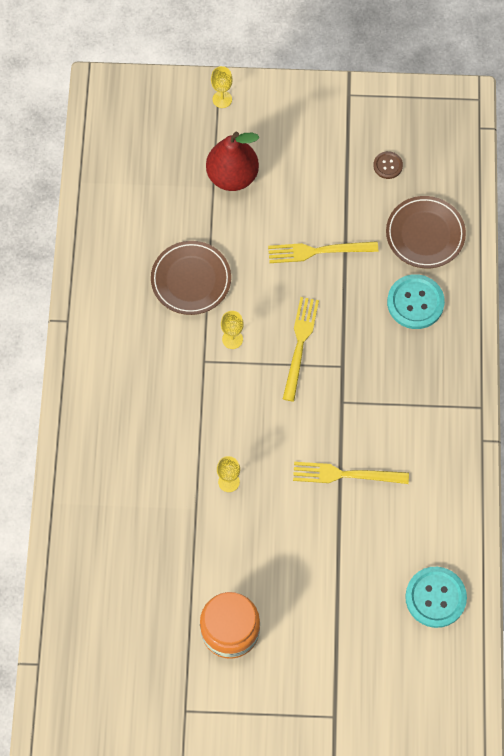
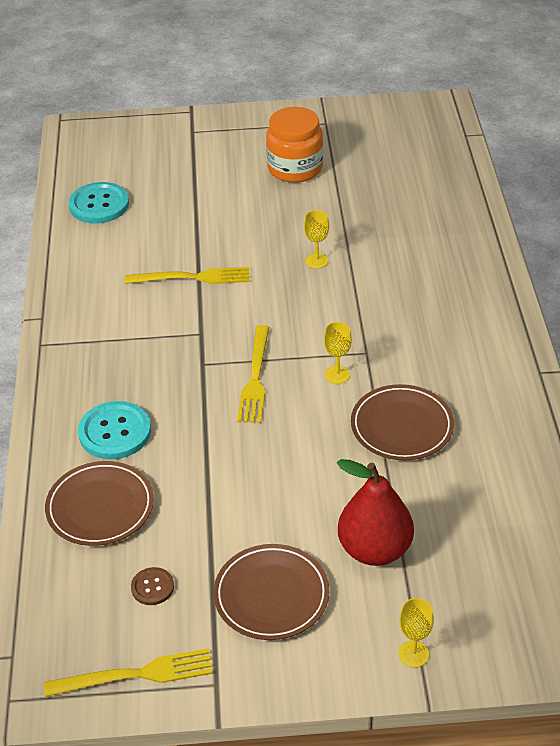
camera: 175 degrees right, 25 degrees down
(308, 150) = (271, 595): none -> brown plate
(318, 251) = (243, 473): yellow fork -> yellow fork (135, 675)

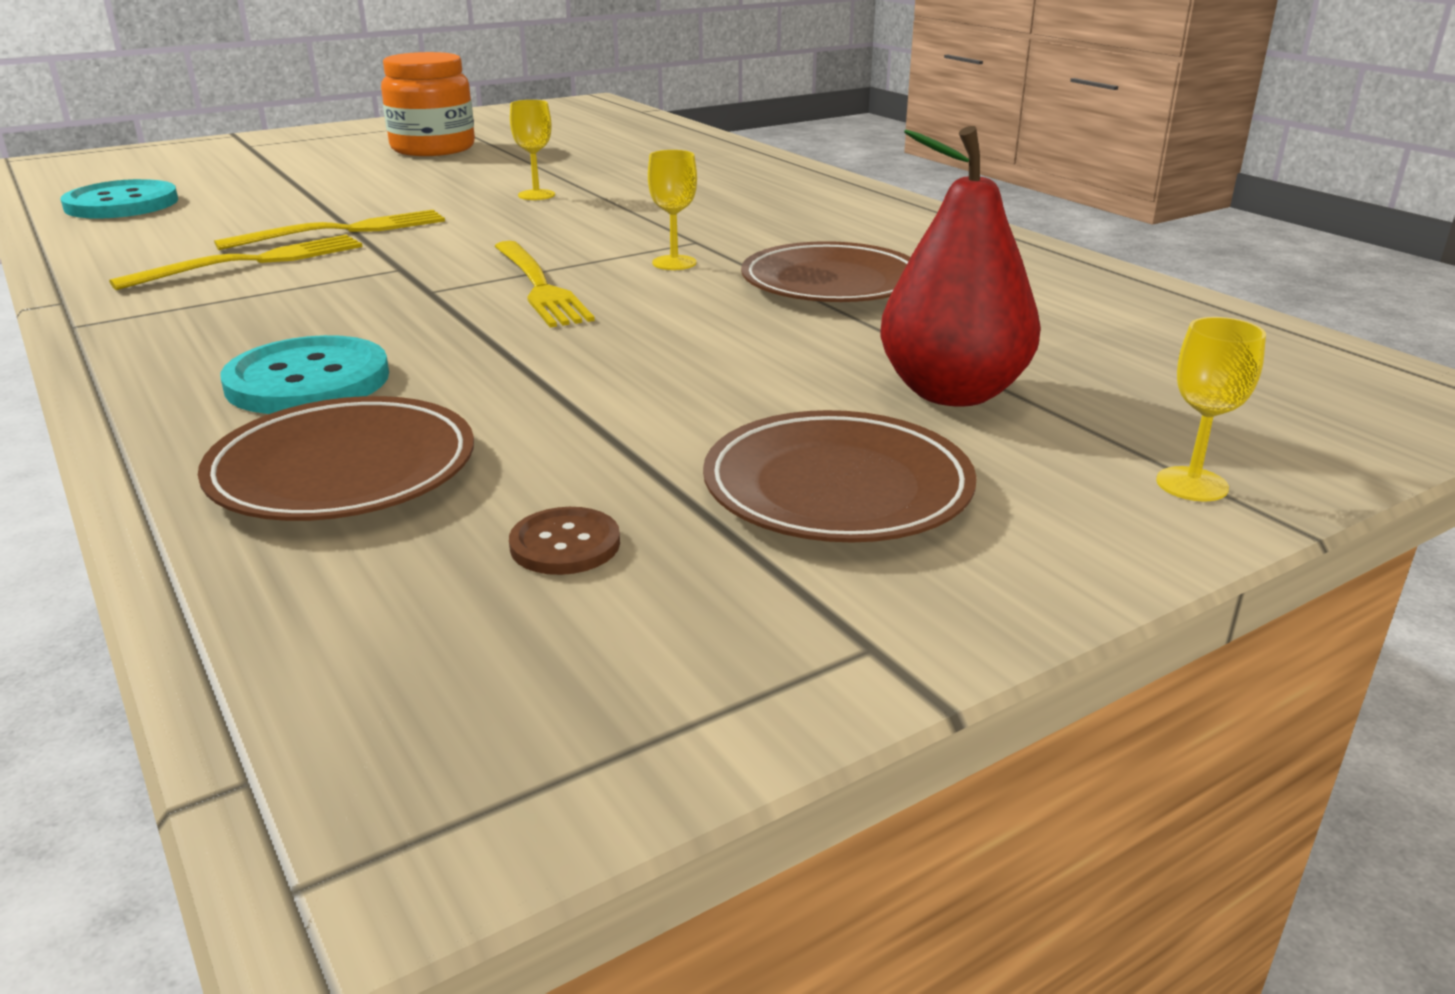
camera: 30 degrees left, 15 degrees down
(135, 675) = (655, 697): yellow fork -> yellow fork (251, 262)

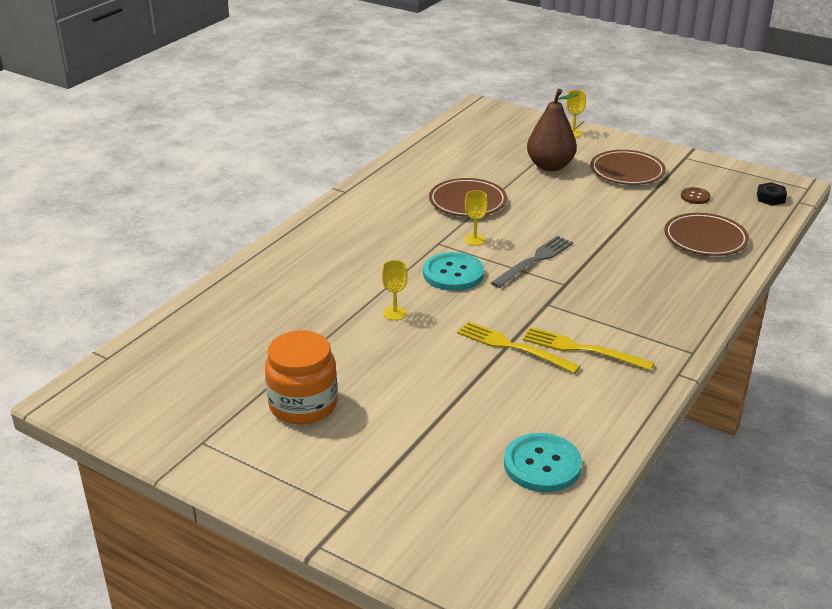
camera: 115 degrees left, 5 degrees up
(308, 380) = (667, 271): turquoise button -> turquoise button (453, 273)
(365, 708) = (770, 198): none -> black nut
(539, 286) = (534, 261): yellow fork -> grey fork
(952, 393) = (550, 166): red pear -> brown pear

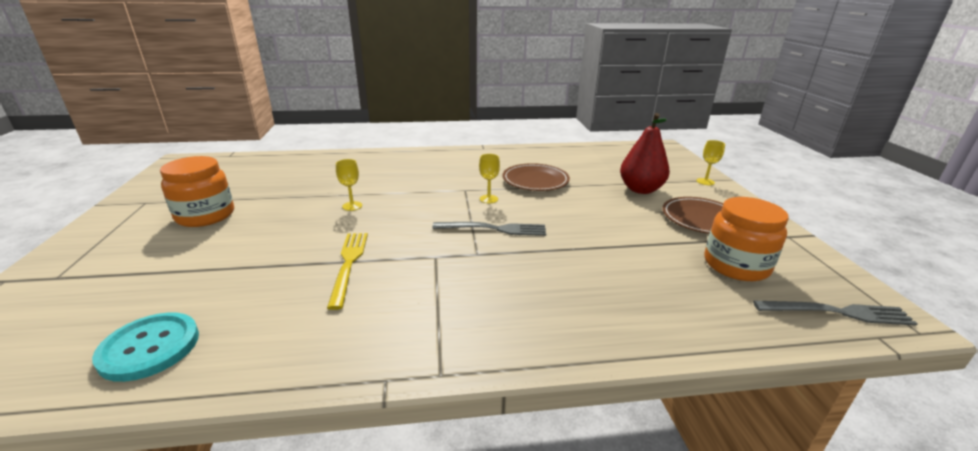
camera: 50 degrees right, 5 degrees down
(453, 273) = (431, 207): turquoise button -> none
(550, 166) = (640, 189): brown pear -> red pear
(582, 349) = (377, 299): yellow fork -> none
(695, 197) = (736, 265): brown button -> orange jar
(705, 239) = (674, 299): brown plate -> none
(770, 198) = (837, 312): black nut -> grey fork

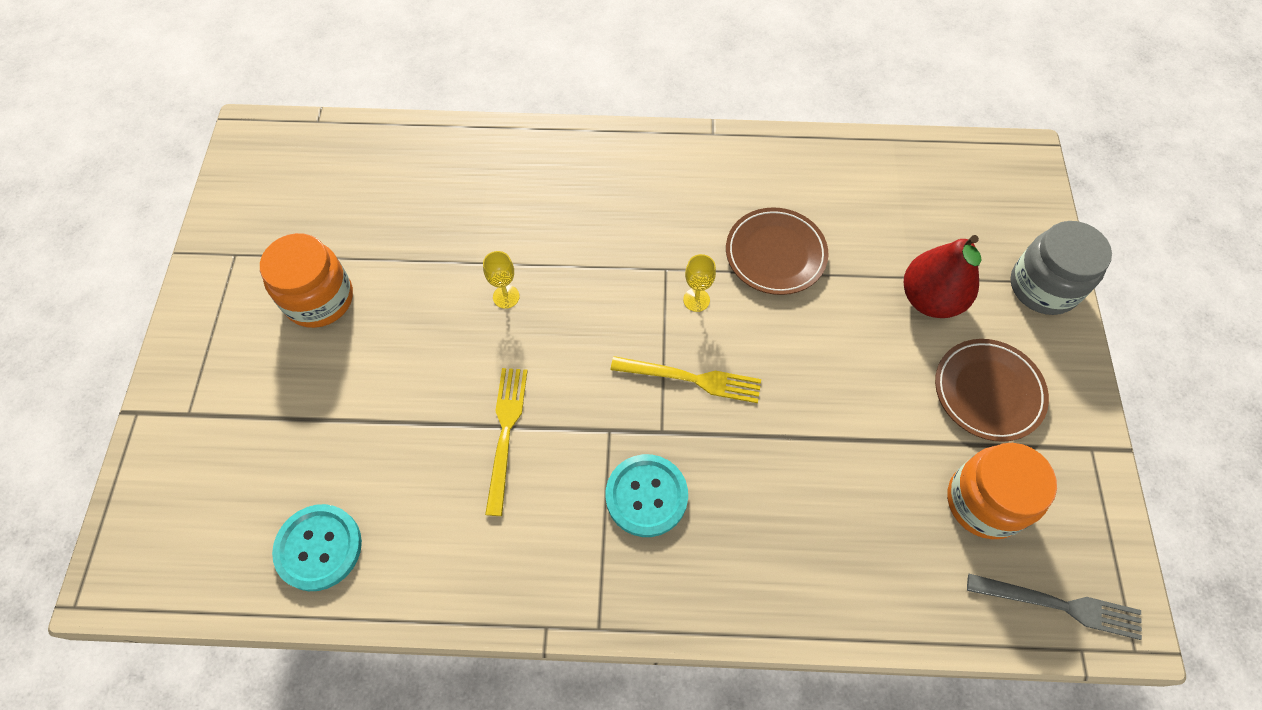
camera: 10 degrees right, 35 degrees up
(471, 286) = (646, 496): none -> turquoise button
(493, 229) = (691, 379): grey fork -> yellow fork
(705, 181) = (1043, 286): yellow goblet -> grey jar

